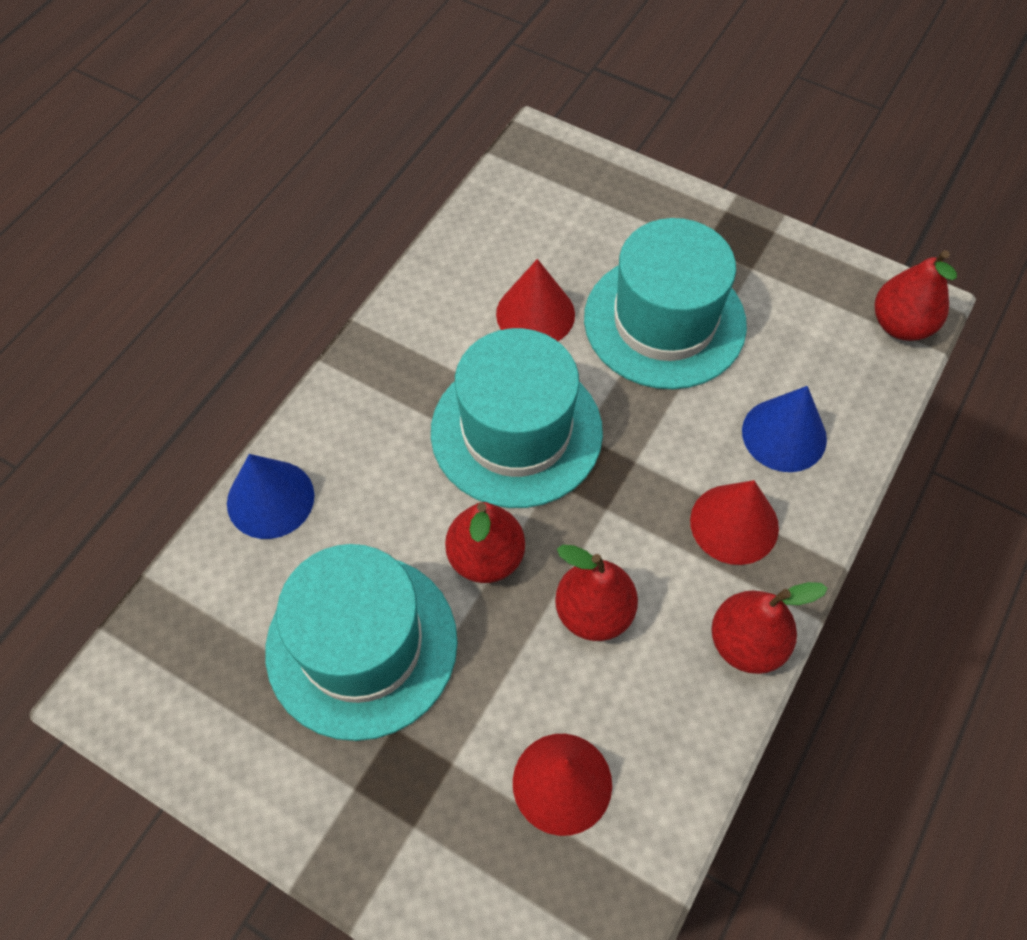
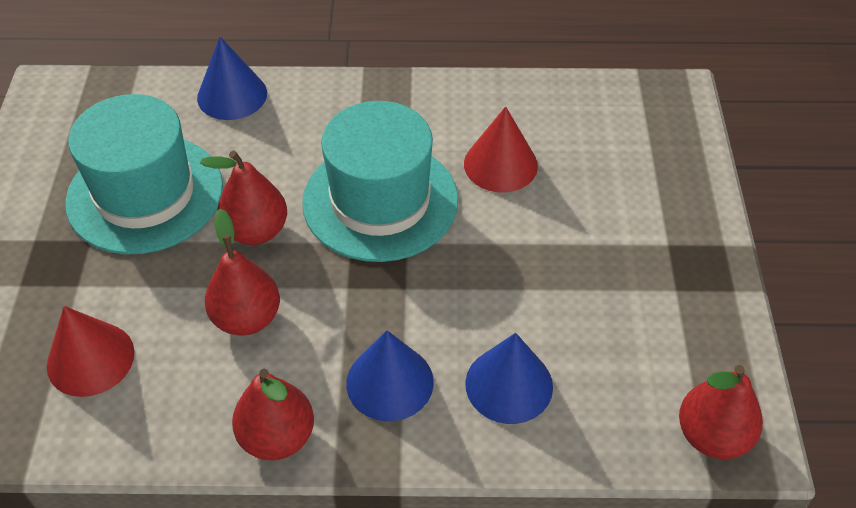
camera: 60 degrees right, 10 degrees down
(664, 321) = (562, 250): turquoise hat -> none
(734, 524) = (389, 382): red cone -> blue cone

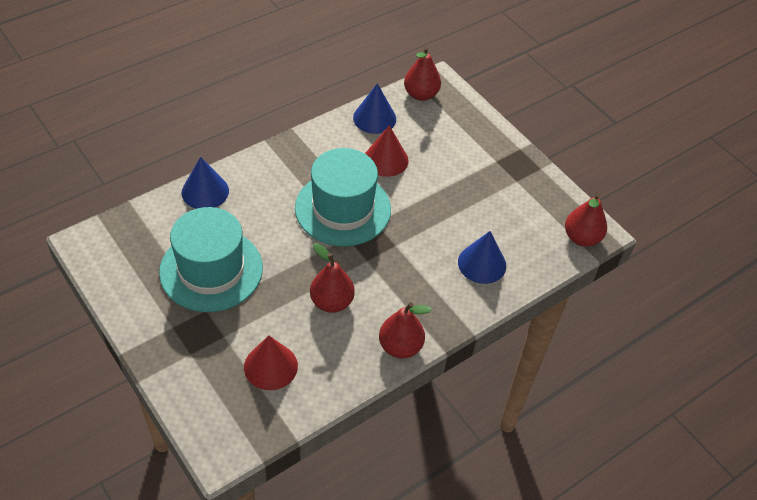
camera: 40 degrees left, 0 degrees up
(256, 231) = (293, 257): red pear -> red pear (421, 94)
(389, 382) = (428, 293): blue cone -> blue cone (374, 118)

